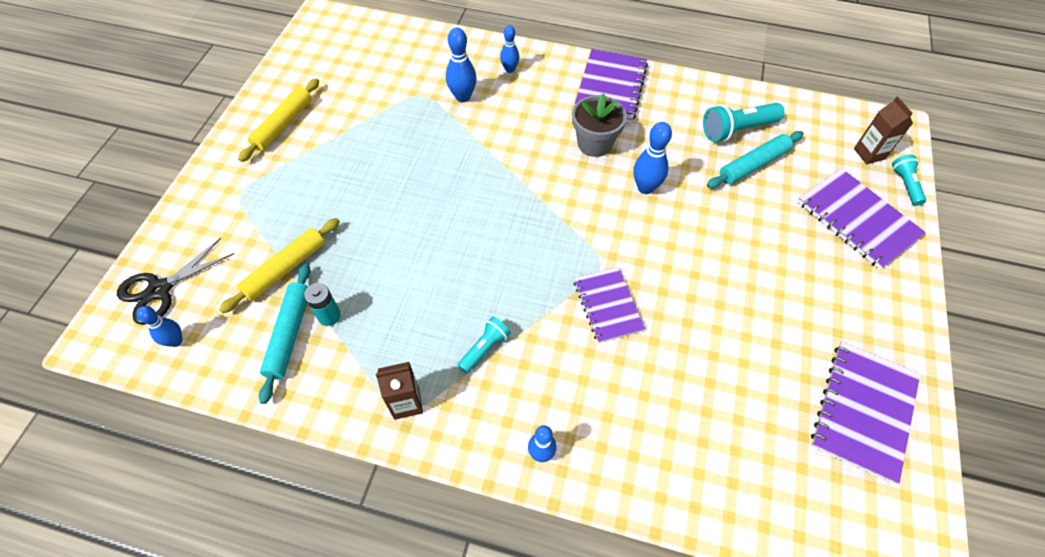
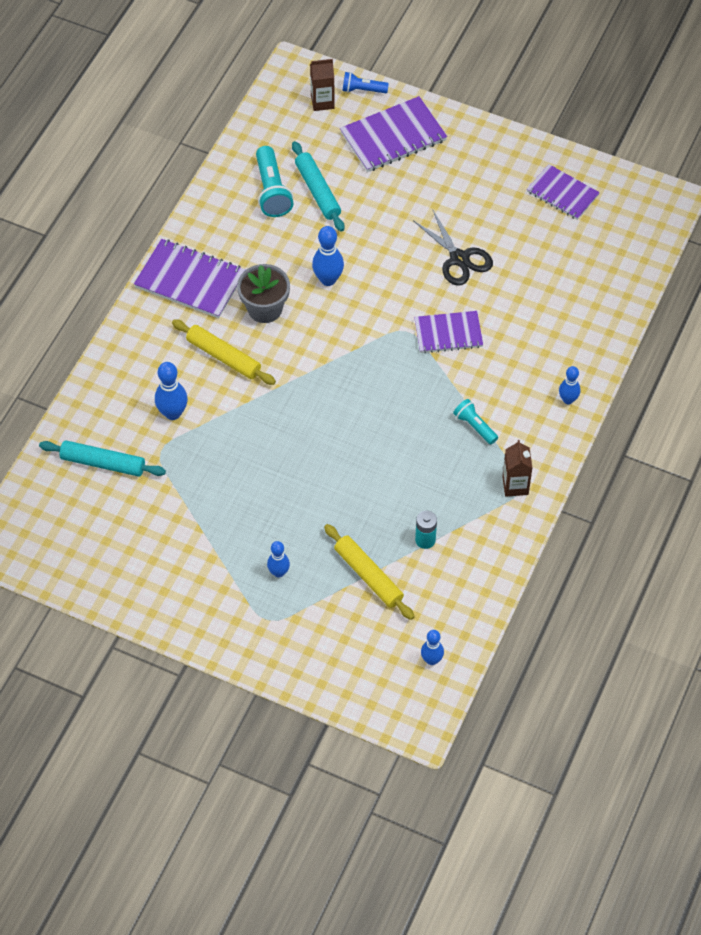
camera: 80 degrees left, 0 degrees up
(160, 290) = (374, 679): black scissors -> black scissors (459, 259)
(283, 125) = (177, 583): yellow rolling pin -> yellow rolling pin (224, 357)
(289, 334) = (439, 570): turquoise rolling pin -> turquoise rolling pin (103, 463)
(509, 69) = (140, 365): blue bowling pin -> blue bowling pin (279, 572)
(863, 411) = (562, 193): purple notebook -> purple notebook, size x0.66
(905, 185) = (362, 90): turquoise flashlight -> blue flashlight

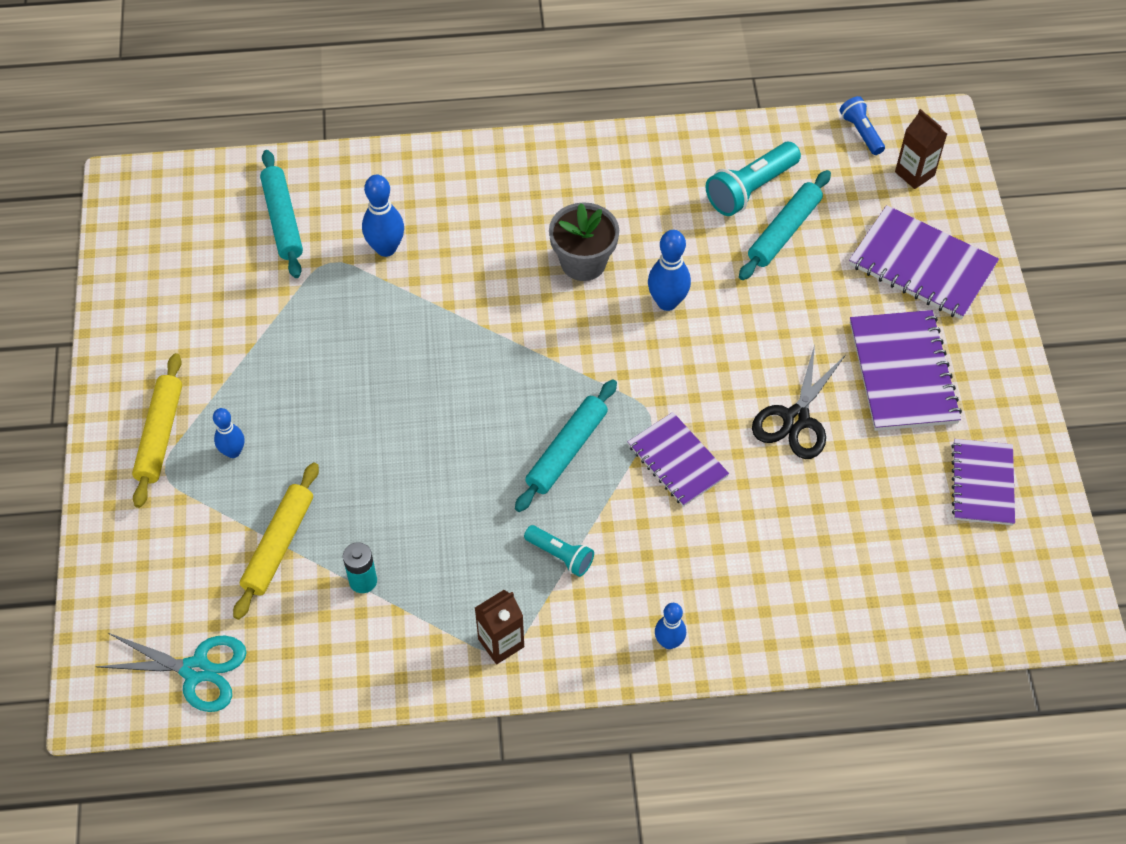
camera: 60 degrees right, 0 degrees up
(190, 281) = (572, 177): purple notebook -> purple notebook (902, 373)
(224, 357) = (491, 257): yellow rolling pin -> yellow rolling pin (160, 435)
(362, 90) = (964, 203): blue flashlight -> blue flashlight (861, 132)
(402, 387) = (567, 450): none -> turquoise rolling pin
(431, 660) = (196, 670): blue bowling pin -> turquoise scissors
(475, 426) = (560, 555): turquoise flashlight -> turquoise flashlight turned 105 degrees clockwise

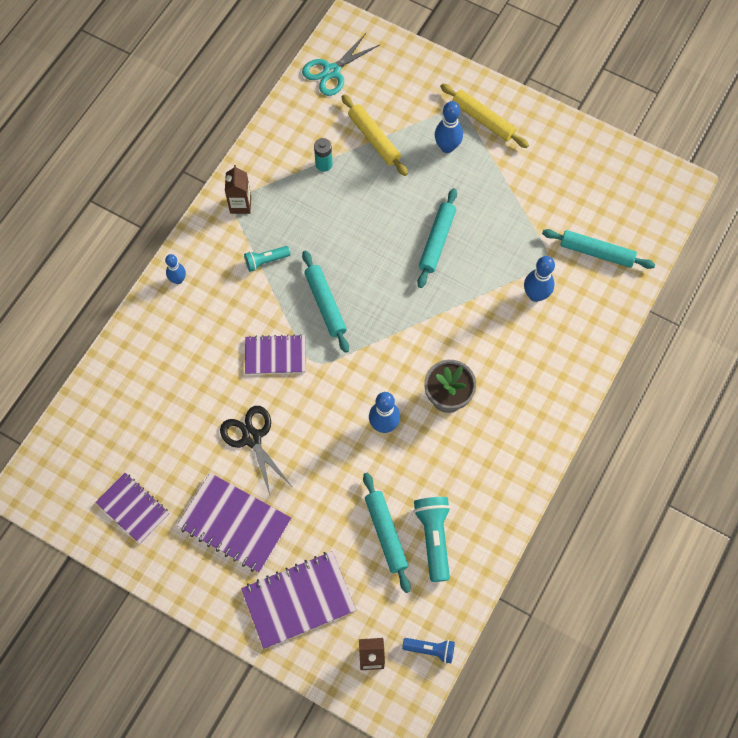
camera: 125 degrees right, 10 degrees up
(233, 452) = (447, 147): blue bowling pin -> blue bowling pin, size x1.52
(386, 384) = (437, 241): none -> turquoise rolling pin

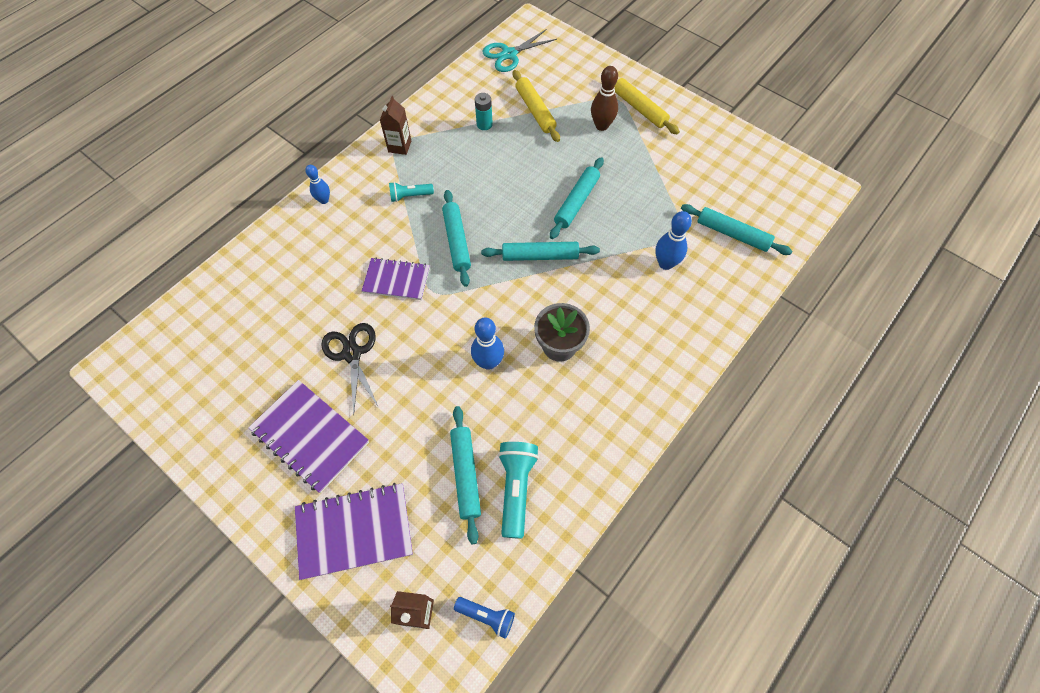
camera: 10 degrees right, 5 degrees down
(133, 508) = (212, 403): purple notebook -> none
(411, 307) = (540, 256): none -> turquoise rolling pin
(447, 147) = (601, 126): blue bowling pin -> brown bowling pin

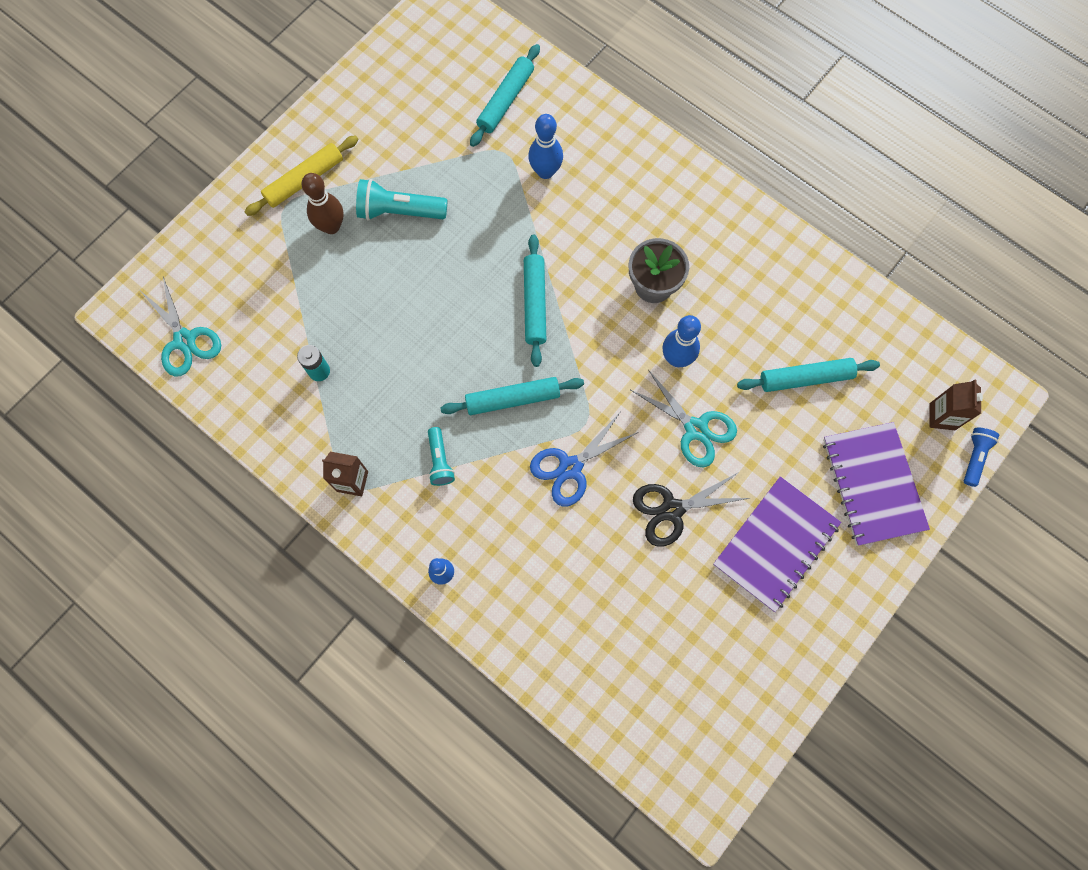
camera: 90 degrees left, 10 degrees up
(396, 280) = (570, 467): purple notebook -> blue scissors
(422, 375) = (696, 429): none -> turquoise scissors
(486, 616) = (937, 355): blue flashlight -> blue flashlight (974, 457)
(516, 488) = (816, 329): turquoise flashlight -> turquoise flashlight (399, 211)
(535, 110) = (298, 306): yellow rolling pin -> none
(576, 202) = (455, 261): turquoise rolling pin -> none

